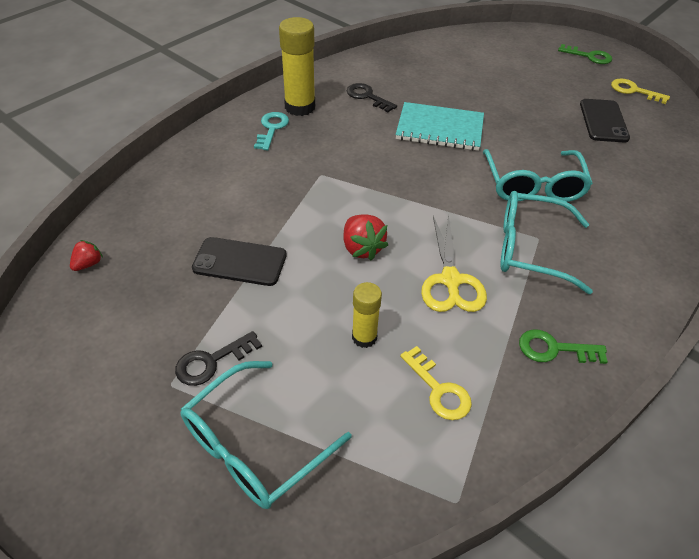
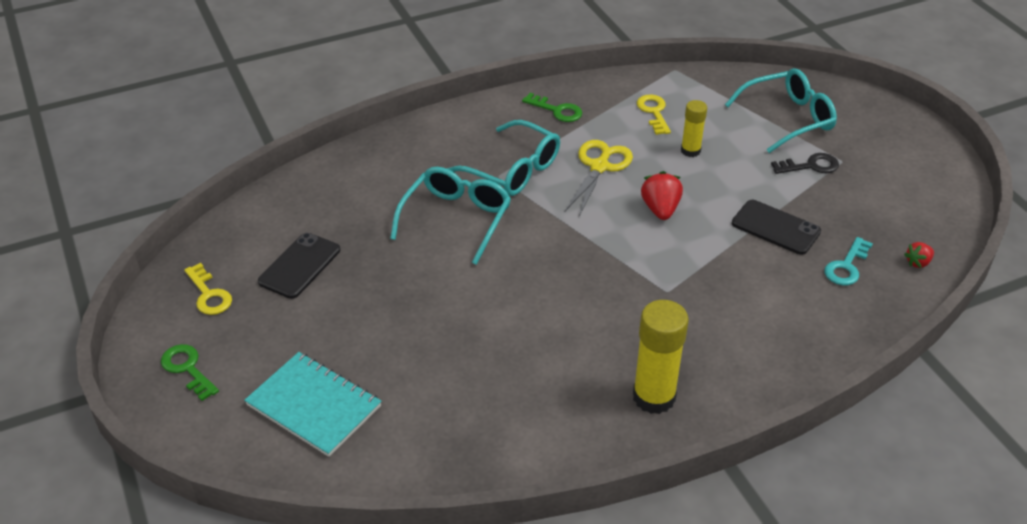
camera: 155 degrees left, 5 degrees down
(272, 129) = (703, 371): turquoise key -> turquoise key (846, 266)
(367, 97) = (554, 388): black key -> none
(439, 129) = (497, 310): turquoise notebook -> turquoise notebook (314, 405)

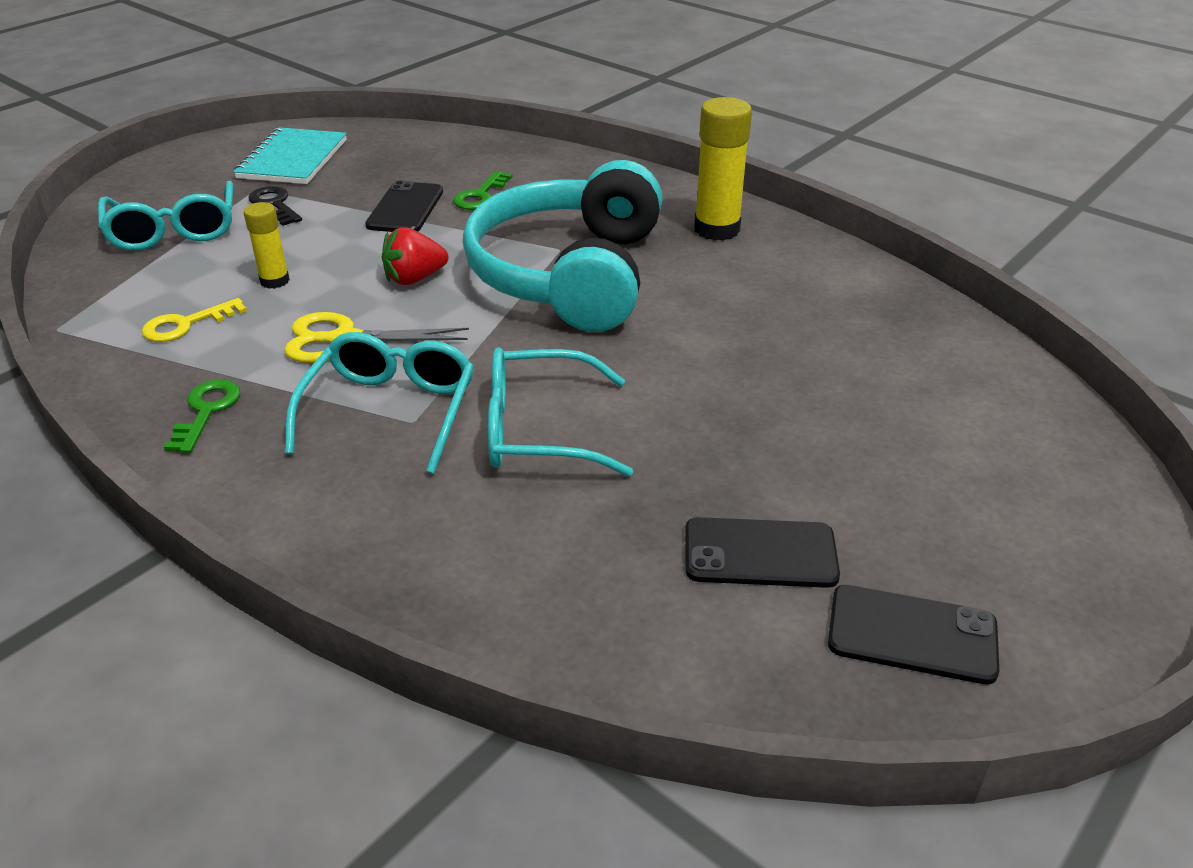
camera: 115 degrees left, 5 degrees down
(187, 369) = (1054, 579): green key -> green key (480, 195)
(209, 294) = (912, 634): yellow key -> black phone
(314, 405) = (968, 432): turquoise notebook -> turquoise notebook (292, 159)
(625, 285) = (569, 274): none -> turquoise headphones
(787, 118) = (174, 230): turquoise glasses -> turquoise glasses turned 150 degrees counterclockwise
(846, 266) = (446, 168): turquoise key -> none
(918, 263) = (416, 140): red strawberry -> none

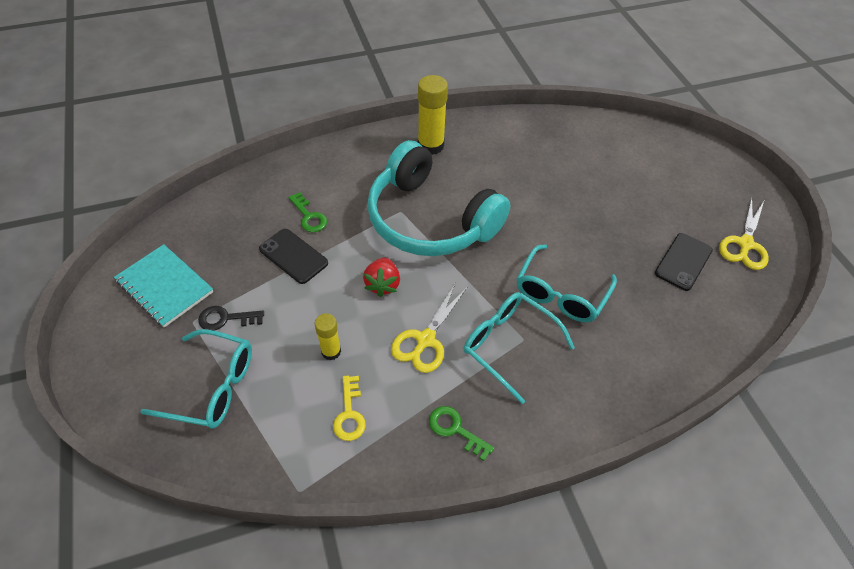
camera: 60 degrees left, 15 degrees up
(912, 634) = (745, 244): black phone -> yellow scissors

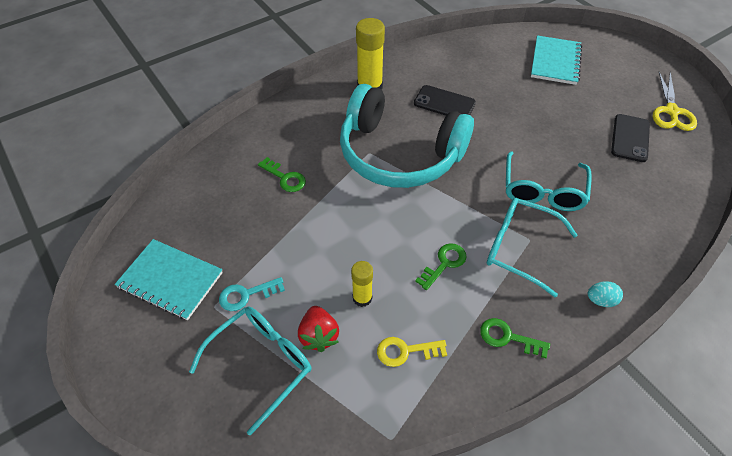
camera: 15 degrees left, 0 degrees up
(211, 386) = (261, 364): turquoise glasses -> turquoise glasses turned 45 degrees counterclockwise
(226, 319) = (246, 295): black key -> turquoise key
(293, 256) = (286, 218): black phone -> black phone (444, 103)
(349, 413) = (405, 351): yellow key -> yellow key turned 105 degrees clockwise
(383, 284) = (382, 223): red strawberry -> red strawberry (319, 336)
(425, 340) = (444, 263): yellow scissors -> green key
(568, 420) = (600, 300): none -> turquoise egg
(639, 161) = (555, 62): none -> turquoise notebook

